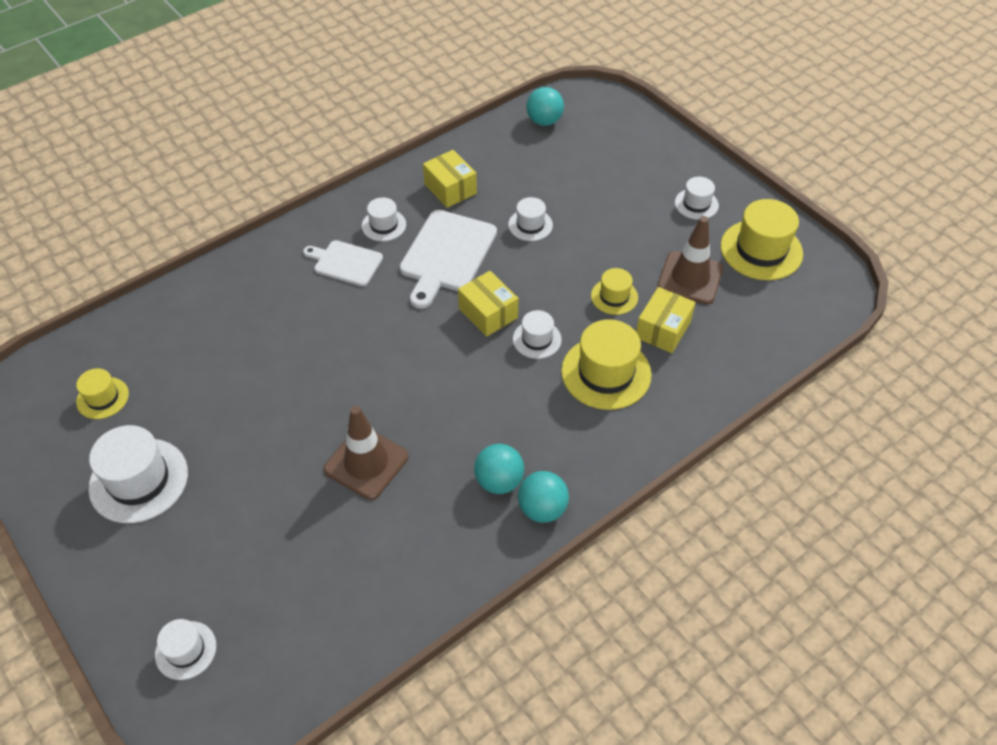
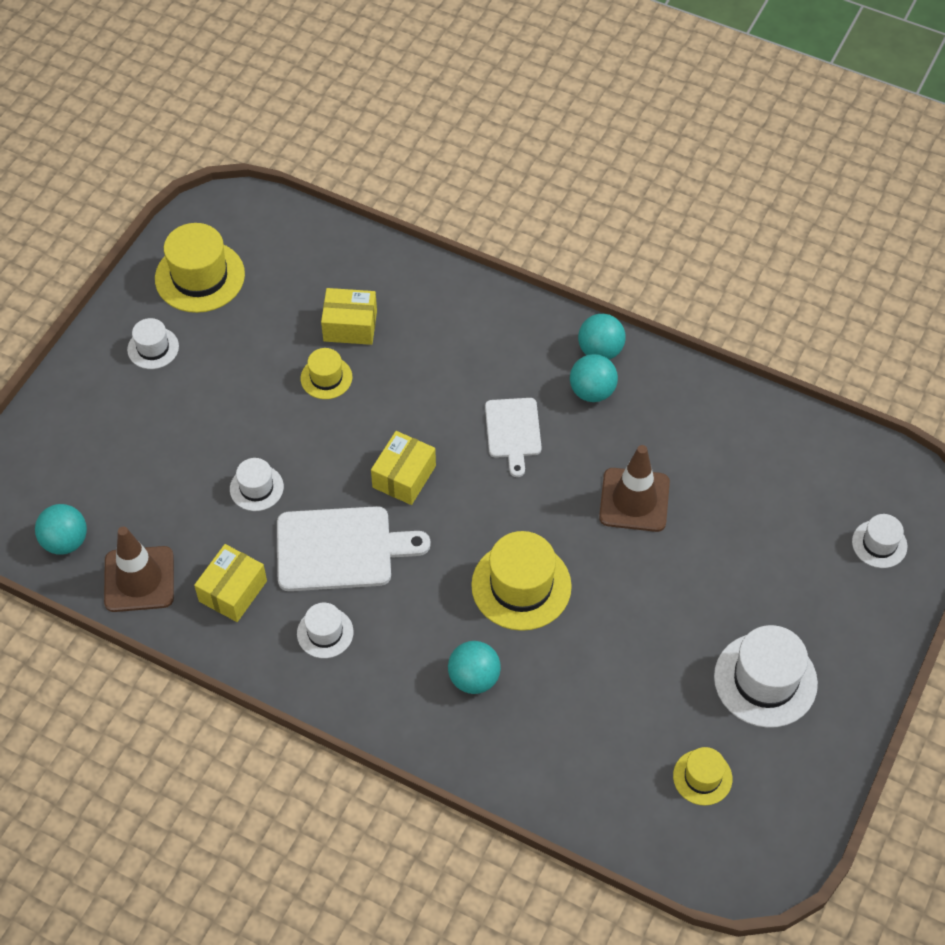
camera: 115 degrees left, 5 degrees up
(287, 293) = (474, 678): none -> turquoise ball
(345, 263) = (401, 643): white cutting board -> white cutting board (513, 431)
(537, 339) = (416, 422): white hat -> none
(606, 373) = (428, 353): yellow hat -> yellow hat (521, 586)
(690, 278) = (269, 323): brown traffic cone -> brown traffic cone (139, 579)

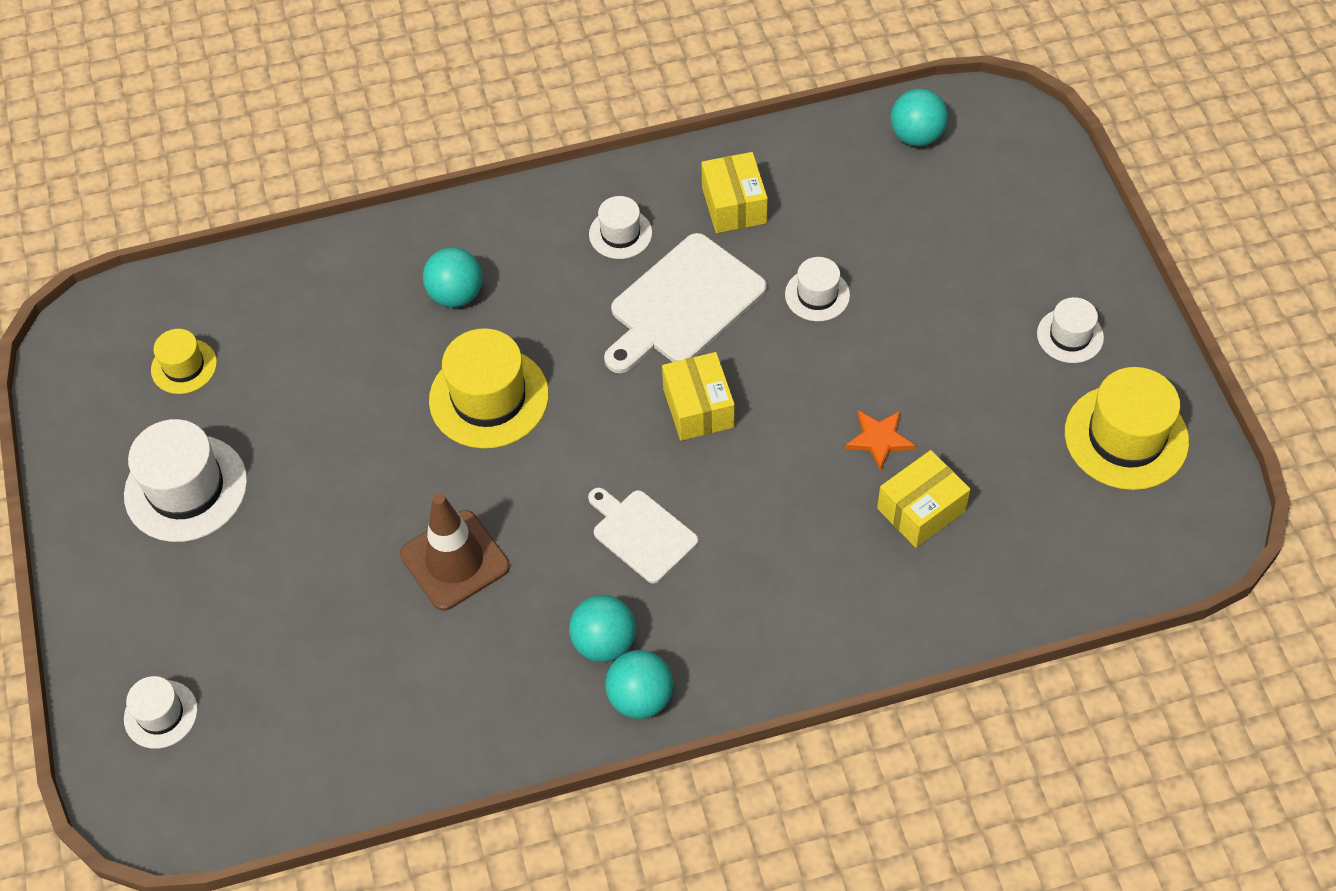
camera: 140 degrees right, 0 degrees up
(139, 579) = (820, 156): brown traffic cone -> none
(326, 378) = (879, 439): yellow hat -> orange star

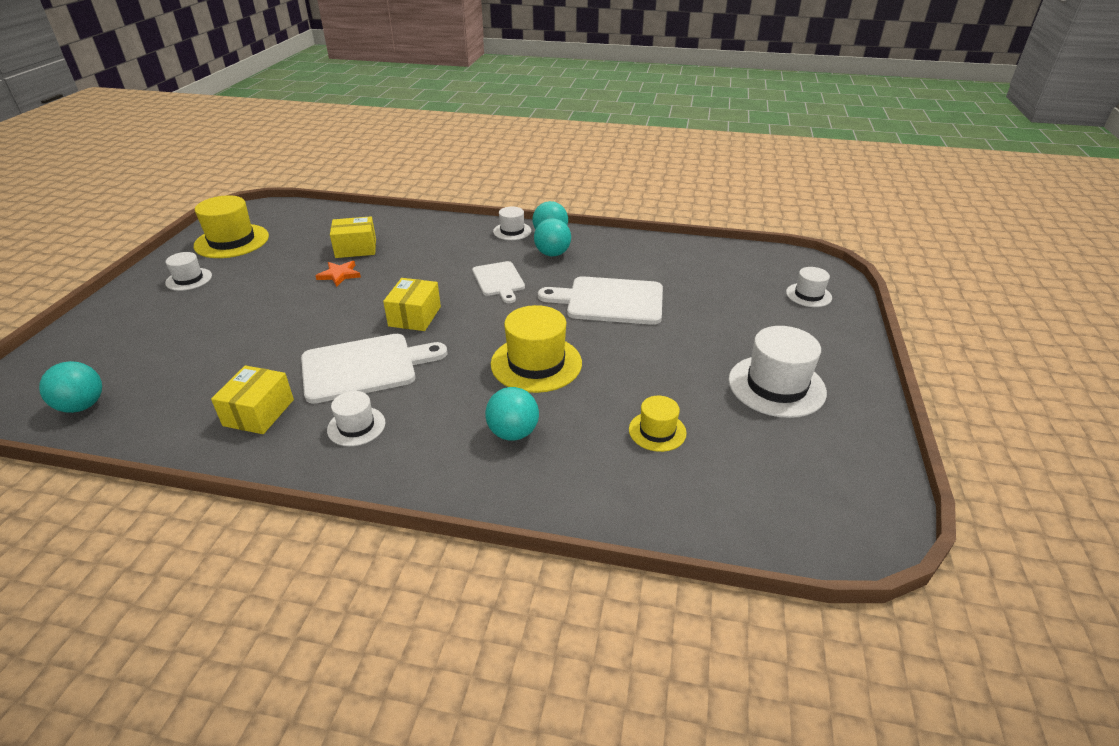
camera: 155 degrees left, 20 degrees down
(184, 366) = (764, 465): yellow hat -> yellow hat (657, 431)
(455, 560) = (610, 301): brown traffic cone -> white cutting board
(817, 295) = (281, 342): white hat -> white hat (512, 231)

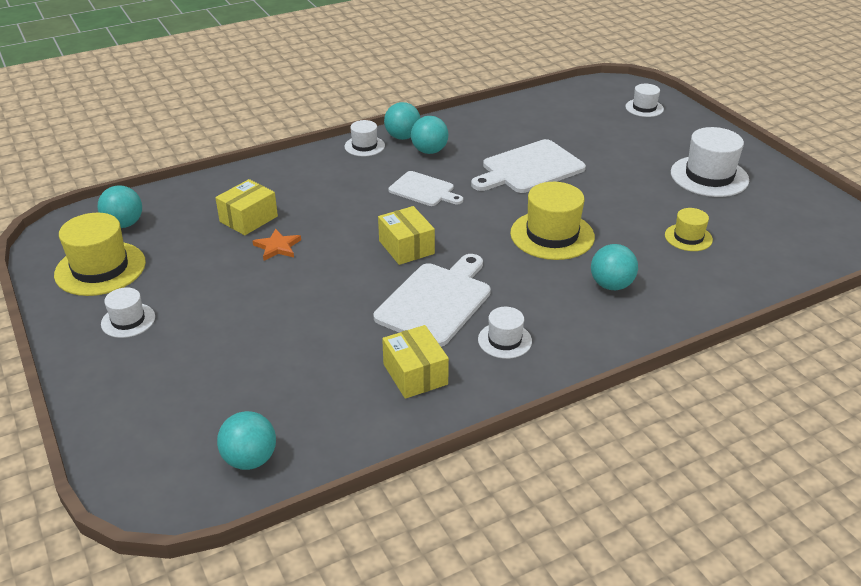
camera: 40 degrees left, 0 degrees up
(288, 220) = (124, 224): none -> turquoise ball

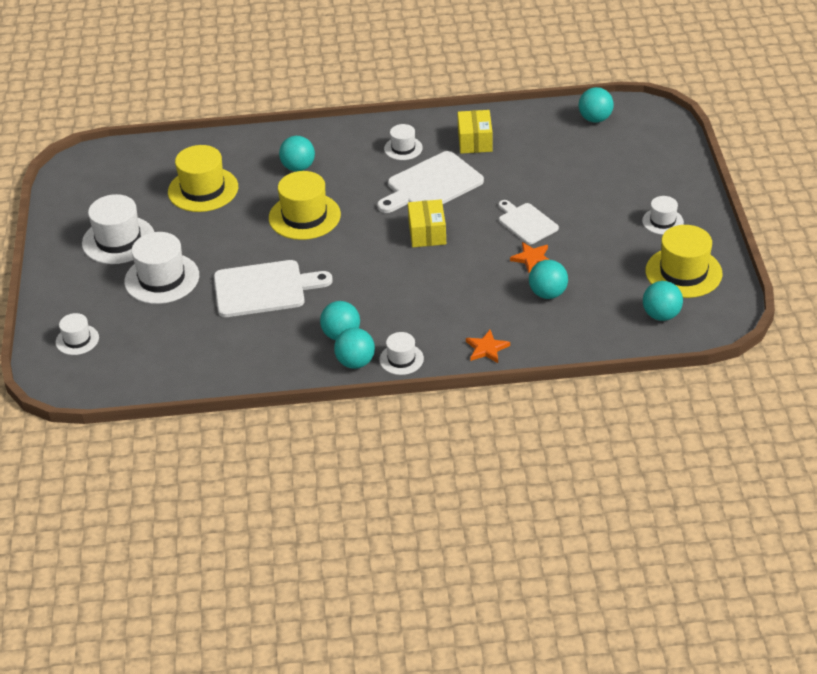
camera: 155 degrees left, 5 degrees up
(248, 219) = (548, 293): yellow box -> turquoise ball
(292, 167) = (486, 348): none -> orange star
(424, 190) = (377, 288): white cutting board -> white cutting board (526, 222)
(630, 157) = (162, 279): none -> white hat
(688, 237) = (203, 189): yellow hat -> yellow hat, size x1.79

